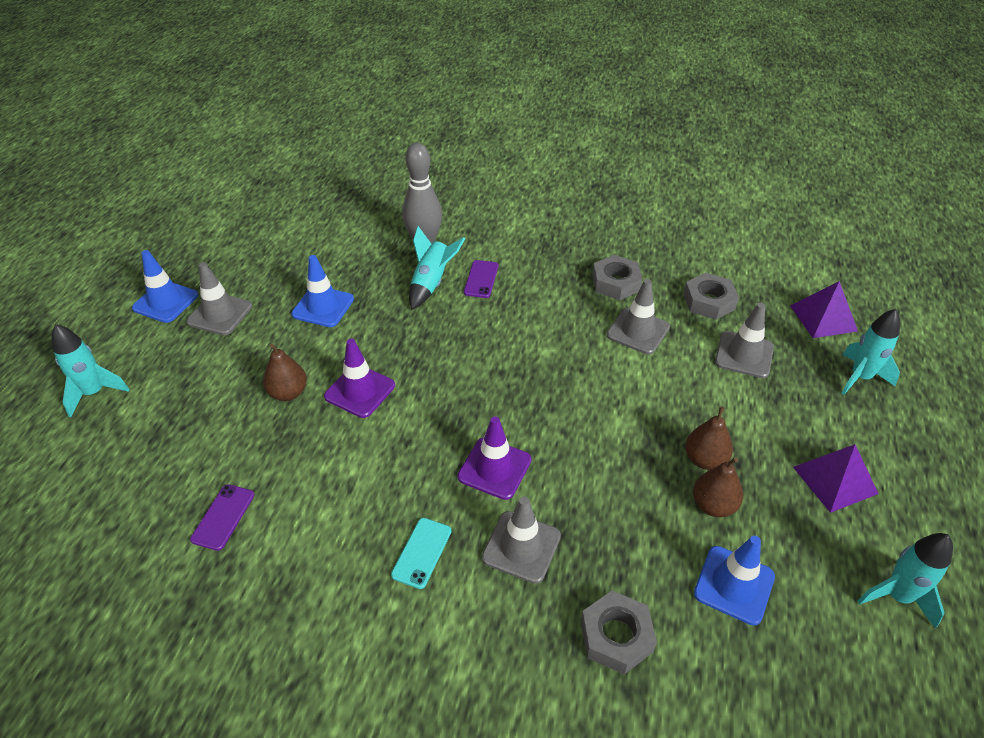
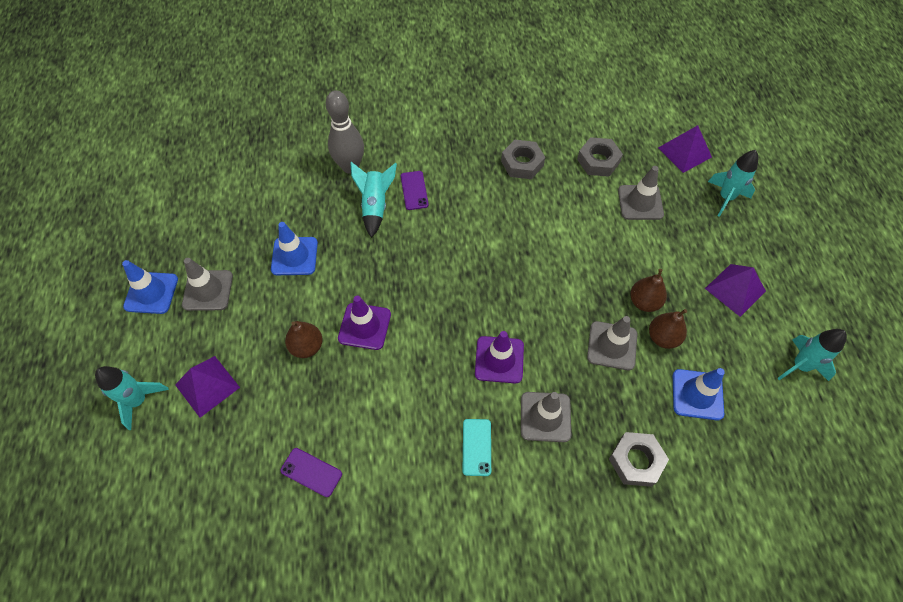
camera: 20 degrees left, 15 degrees up
(167, 399) = (207, 386): none -> purple pyramid
(223, 517) = (311, 472): purple phone -> purple phone turned 60 degrees counterclockwise
(638, 331) = (556, 204): grey traffic cone -> grey traffic cone (612, 345)

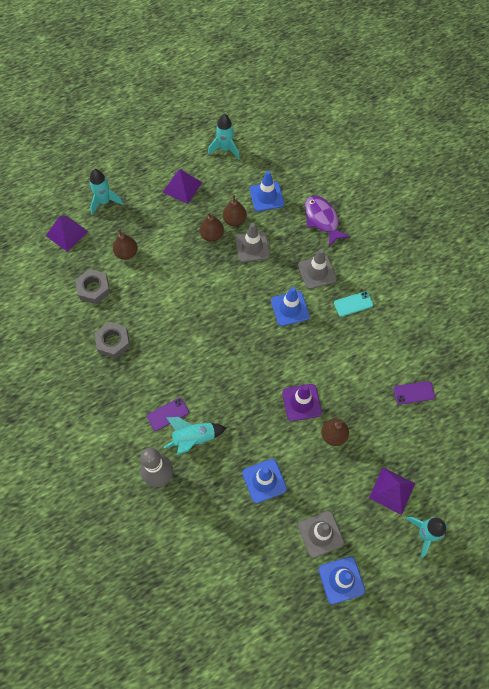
camera: 110 degrees left, 5 degrees up
(311, 472) = (413, 393): purple phone -> purple phone turned 75 degrees clockwise
(499, 359) = (290, 308): purple traffic cone -> blue traffic cone
(636, 461) = (322, 220): grey nut -> purple fish
(640, 202) = (126, 253): grey traffic cone -> brown pear

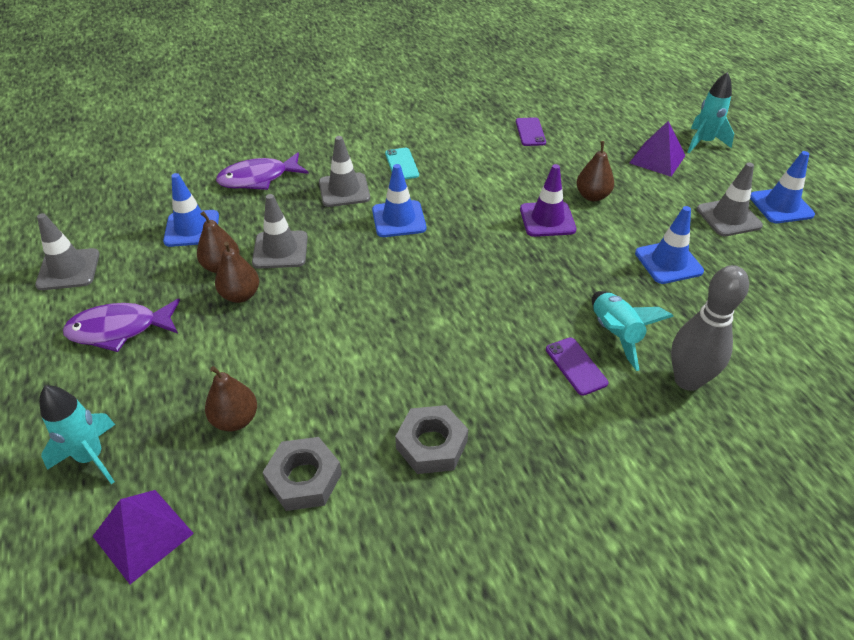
camera: 85 degrees left, 20 degrees down
(182, 187) = (119, 329): purple pyramid -> purple fish
(225, 149) = (68, 269): turquoise rocket -> grey traffic cone

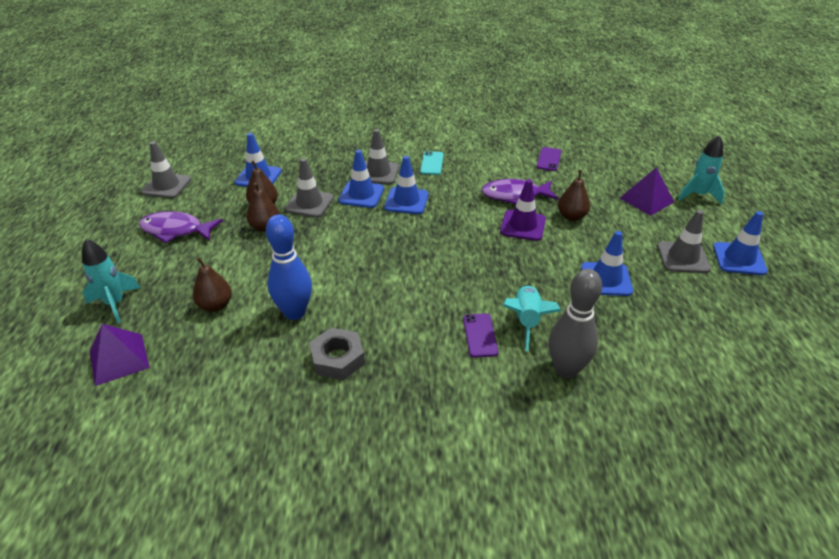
camera: 20 degrees right, 5 degrees down
(258, 178) = (322, 153): purple fish -> purple fish (515, 195)
(304, 478) = (238, 355): grey nut -> none
(339, 223) = (361, 195): none -> blue traffic cone
(344, 400) = (295, 312): none -> blue bowling pin

